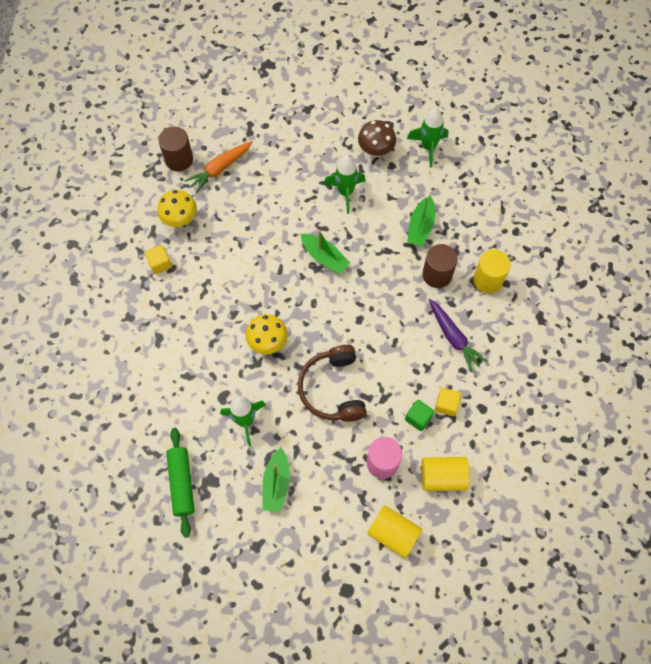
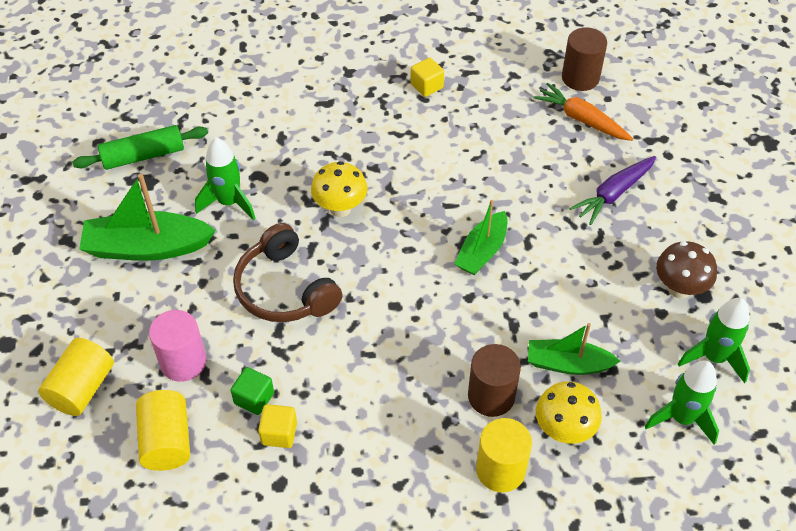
camera: 80 degrees right, 15 degrees down
(180, 219) = (493, 94): yellow mushroom -> yellow mushroom (563, 430)
(276, 484) = (147, 247): green boat -> green boat, size x1.56
(333, 389) = (284, 289): brown headphones -> brown headphones turned 105 degrees counterclockwise
(345, 192) = (594, 261): green rocket -> green rocket (681, 418)
(453, 337) = (390, 431): purple carrot -> purple carrot (613, 194)

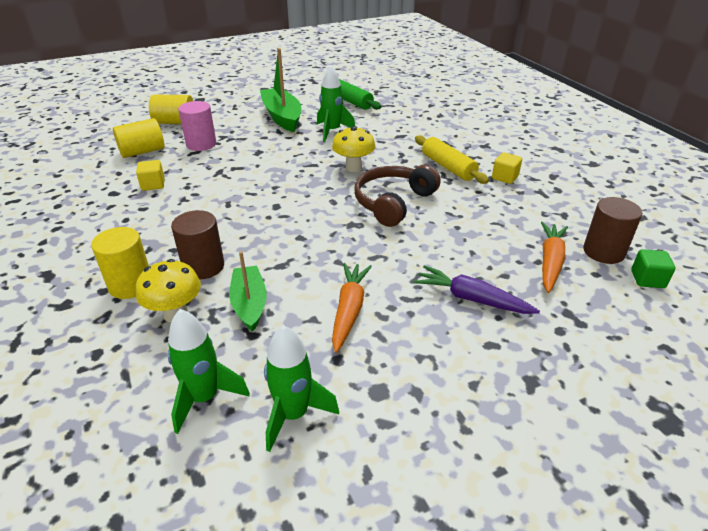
camera: 70 degrees right, 15 degrees down
(254, 398) = (179, 171): green cube -> green cube (647, 279)
(284, 289) = (271, 163): brown headphones -> brown headphones (393, 202)
(382, 123) = (448, 167): none -> yellow rolling pin
(482, 251) = (351, 234): green boat -> none
(601, 287) = (349, 310): none -> orange carrot
(679, 289) = (376, 369): brown mushroom -> none

